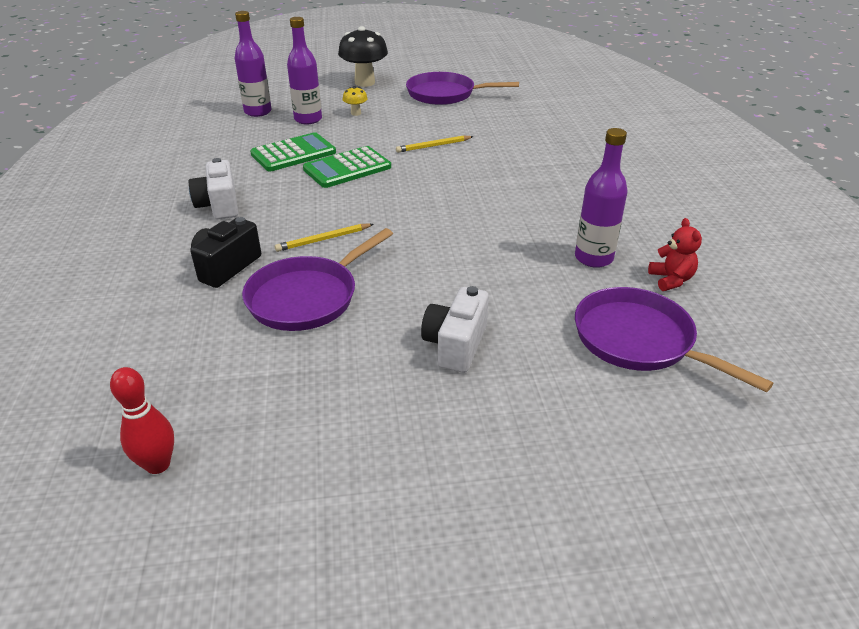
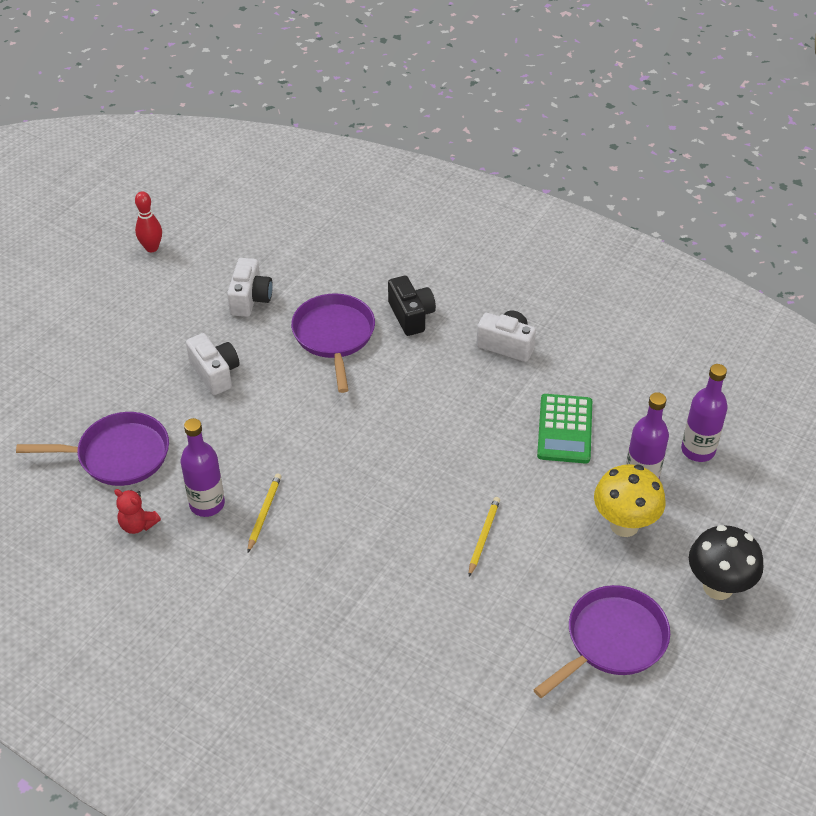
camera: 130 degrees right, 10 degrees up
(158, 464) = (263, 234): red bowling pin -> red bowling pin (152, 248)
(310, 392) = (250, 299): none -> white camera
(323, 239) = (394, 376): yellow pencil -> yellow pencil (264, 513)
(347, 168) = (498, 449): green calculator -> none
(356, 113) = (624, 525): yellow mushroom -> yellow mushroom, size x2.14

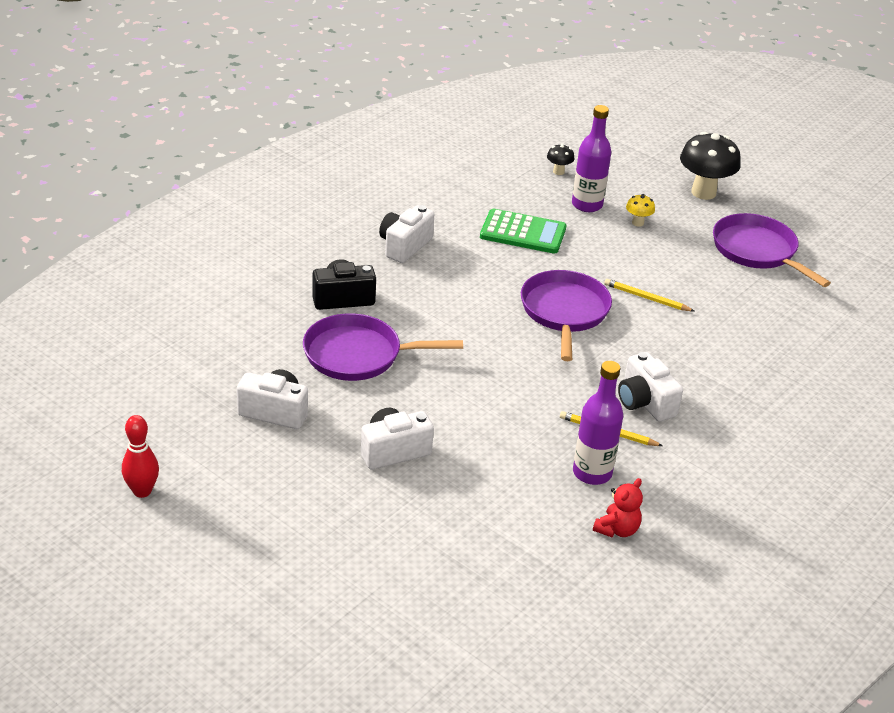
camera: 85 degrees left, 10 degrees down
(118, 455) = (510, 541): purple pan -> purple pan (564, 312)
(312, 539) = (644, 402): none -> white camera
(624, 525) = (637, 223): yellow mushroom -> yellow mushroom, size x0.47
(698, 450) = (558, 172): purple bottle -> black mushroom

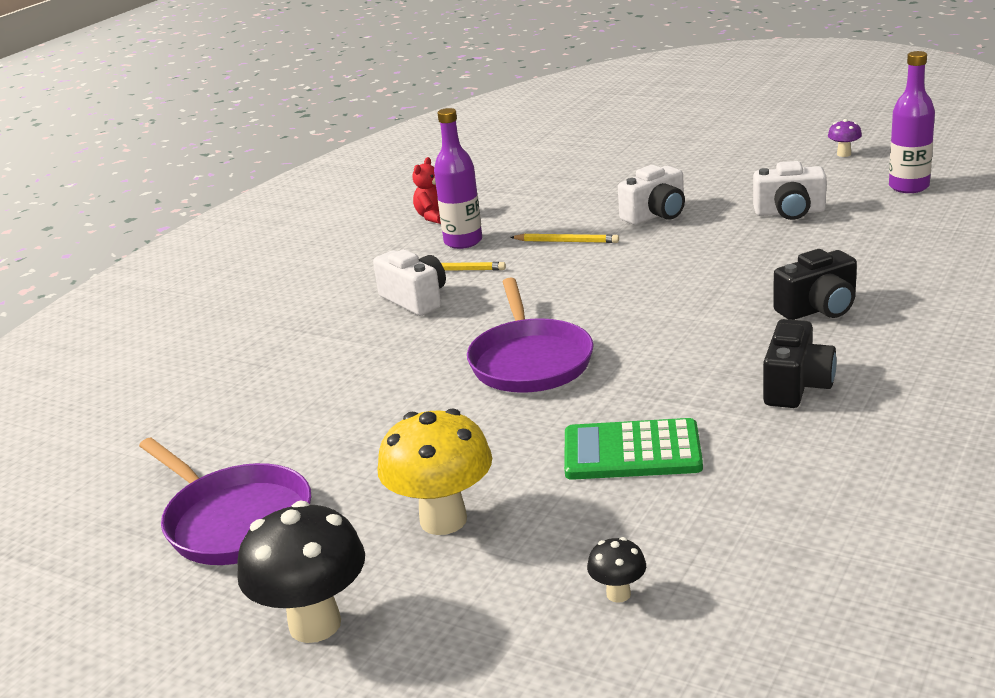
camera: 175 degrees right, 10 degrees down
(142, 491) = (844, 154): red bowling pin -> purple mushroom
(358, 355) = (750, 266): purple pan -> none
(404, 246) = (796, 386): white camera -> black camera
(587, 205) = (541, 532): purple bottle -> purple bottle (908, 187)
(637, 223) = (443, 520): yellow mushroom -> yellow mushroom, size x2.14
(646, 298) = (419, 404): yellow pencil -> yellow pencil (566, 241)

